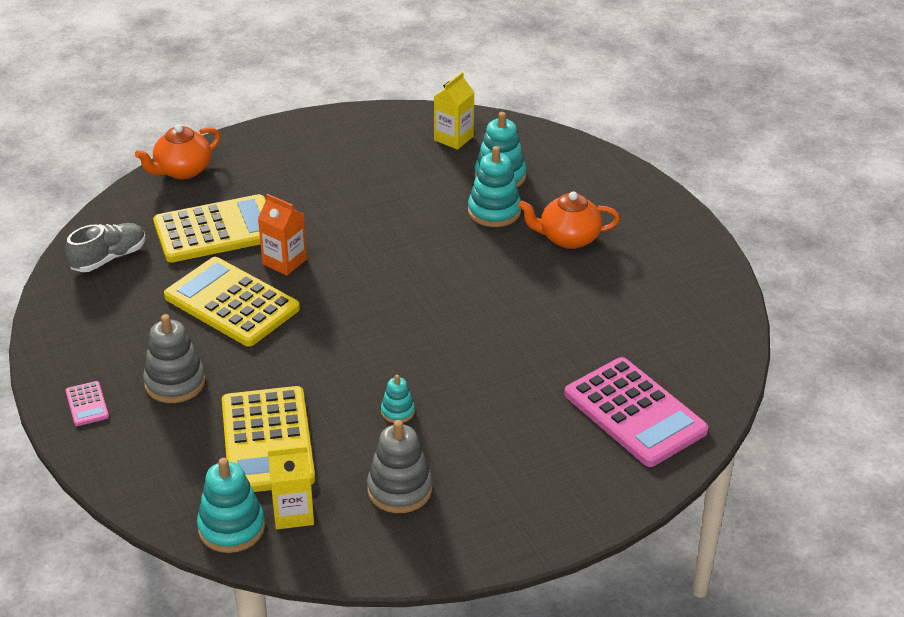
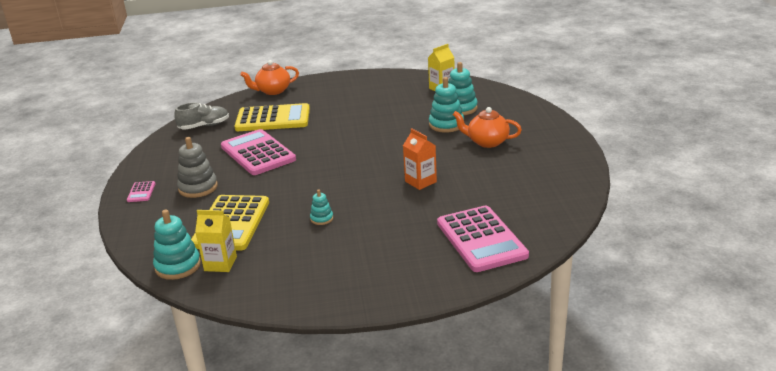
camera: 20 degrees right, 10 degrees down
(231, 303) = (257, 153): yellow calculator -> pink calculator
(284, 262) = (302, 137): orange carton -> orange carton (420, 181)
(399, 489) = (296, 261): grey stacking toy -> none

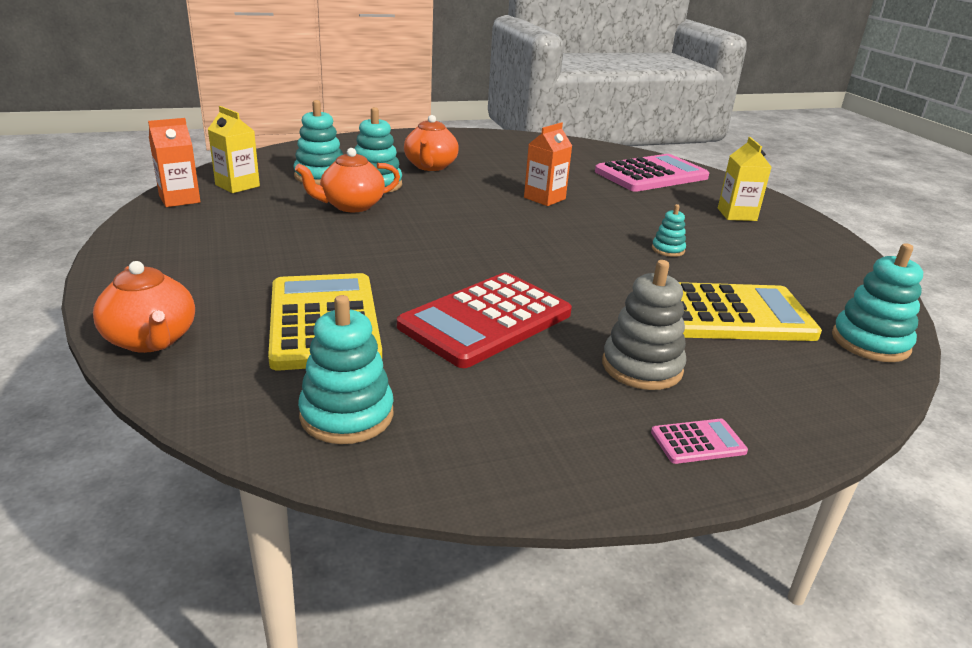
camera: 105 degrees left, 0 degrees up
(204, 126) = (347, 415): grey shoe -> turquoise stacking toy
(220, 264) = (829, 308): yellow carton -> yellow carton (736, 214)
(257, 153) = (486, 320): pink calculator -> red calculator
(408, 119) = (351, 206): none -> orange teapot
(419, 78) = (179, 199): none -> orange carton

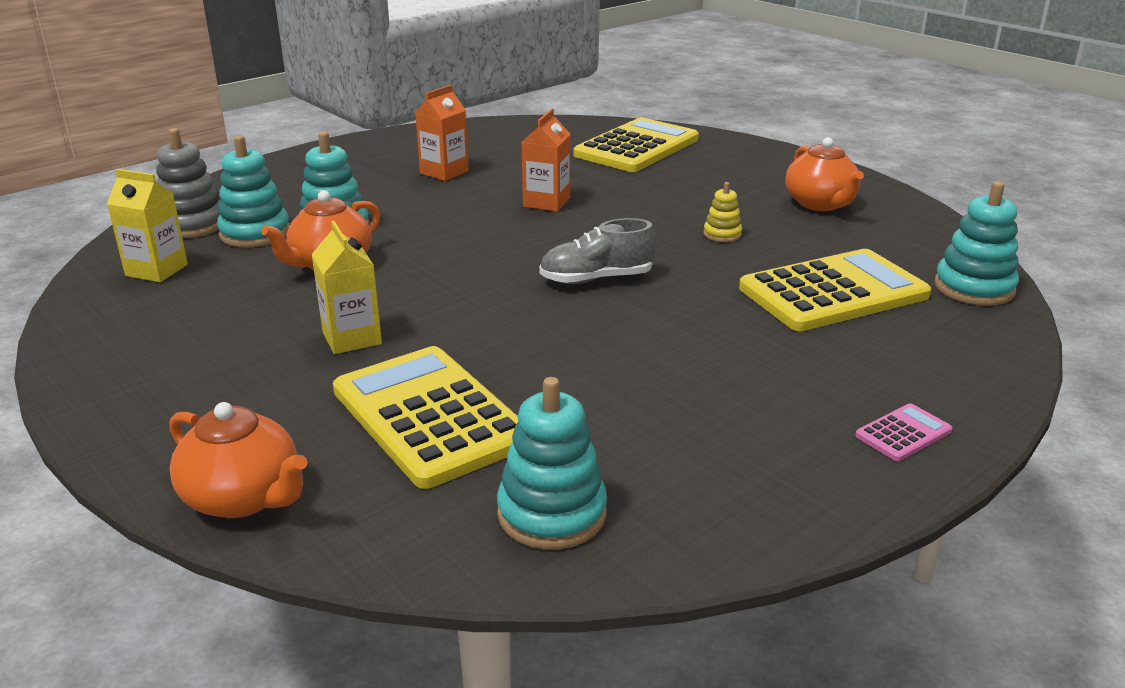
camera: 20 degrees left, 0 degrees up
(179, 199) = (95, 307): orange carton -> orange carton (444, 172)
(430, 166) = (380, 190): orange teapot -> orange teapot (820, 204)
(486, 320) = (605, 365): red calculator -> none
(535, 258) = (596, 279): none -> grey shoe
(642, 367) = (797, 372): grey stacking toy -> grey stacking toy (192, 224)
(651, 175) = (636, 147): pink calculator -> yellow calculator
(668, 250) = (722, 234): turquoise stacking toy -> yellow stacking toy
(736, 214) = (758, 176): yellow carton -> yellow carton (352, 338)

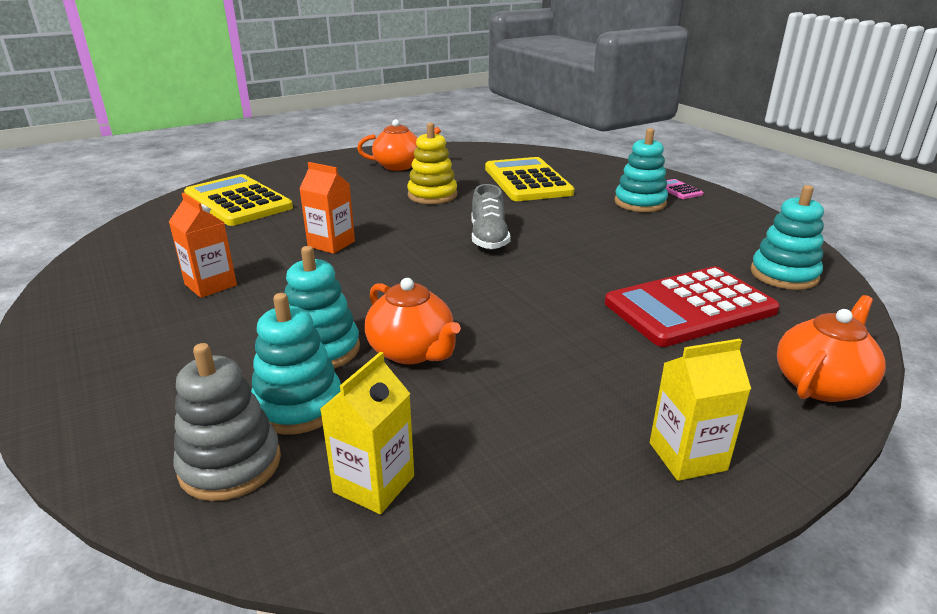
camera: 80 degrees left, 0 degrees up
(352, 338) = (572, 339): yellow carton -> yellow carton (687, 456)
(430, 416) = (690, 307): yellow calculator -> red calculator
(722, 234) = (432, 195): yellow stacking toy -> yellow stacking toy, size x1.82
(974, 288) = (530, 154): turquoise stacking toy -> turquoise stacking toy (640, 203)

